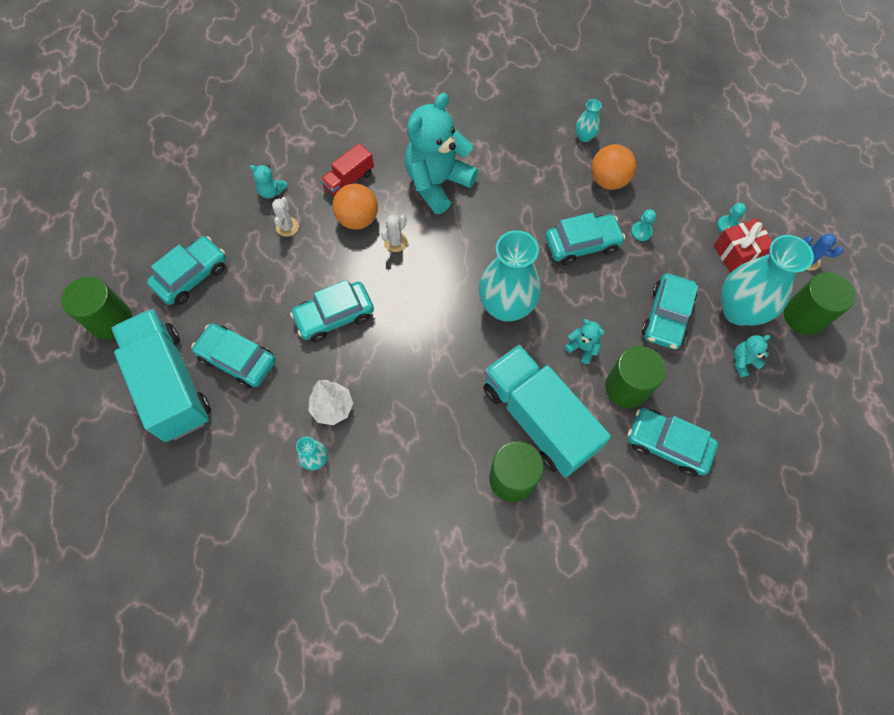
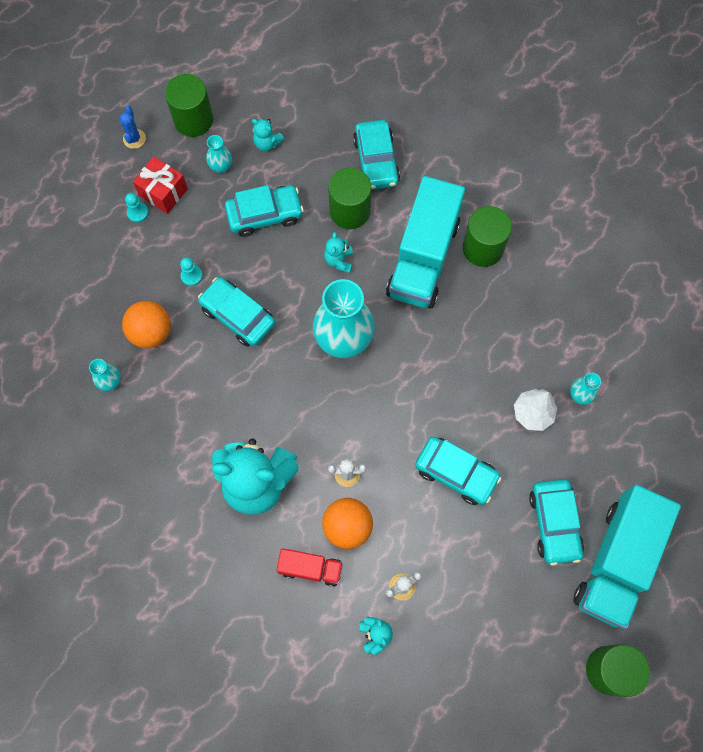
camera: 125 degrees left, 5 degrees up
(192, 276) = (514, 634): turquoise car -> none
(739, 310) = (221, 166): turquoise vase -> turquoise vase, size x0.45

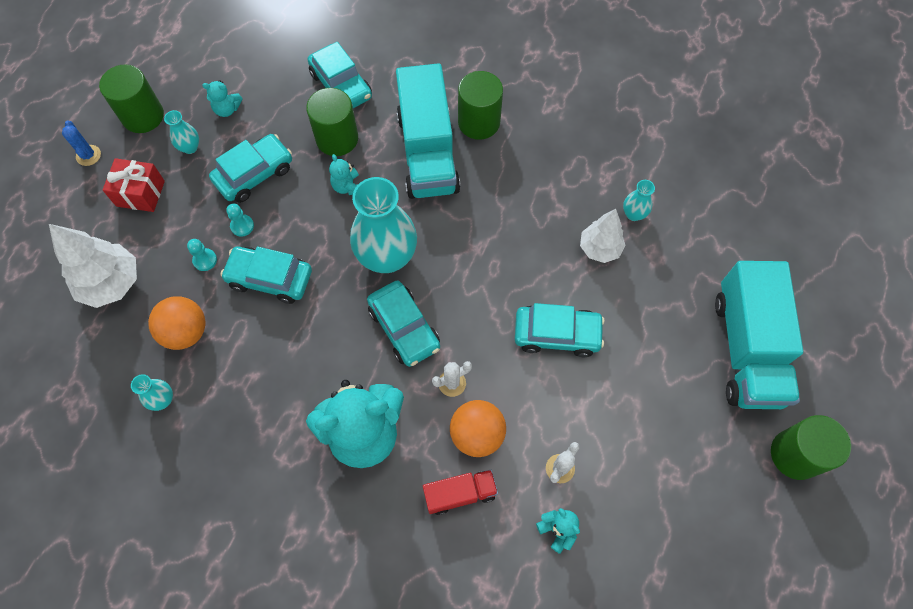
camera: 25 degrees left, 5 degrees down
(109, 264) = (112, 283): none -> white tree
(138, 213) = (122, 223): turquoise pawn -> turquoise pawn (242, 226)
(554, 523) = (672, 340): turquoise car -> turquoise car (404, 328)

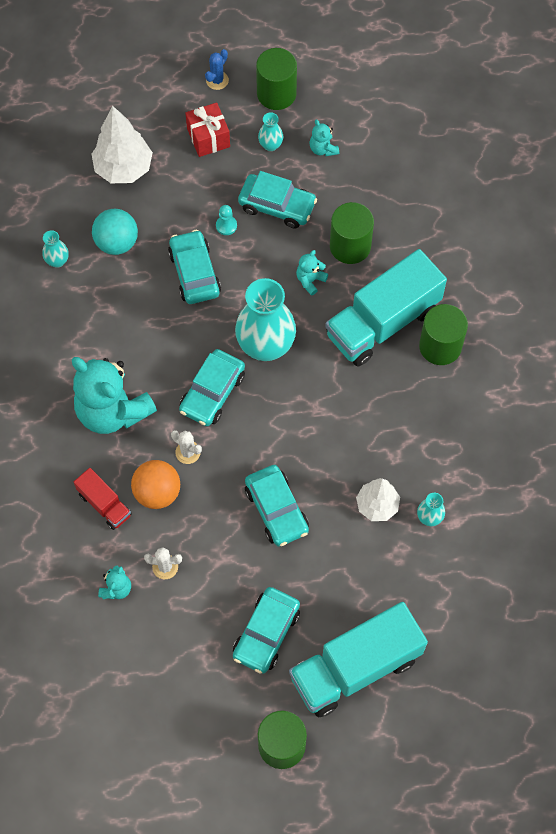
camera: 60 degrees right, 0 degrees up
(186, 332) = (117, 242): orange ball -> turquoise ball
(205, 260) = (181, 218): turquoise pawn -> none
(341, 85) = (404, 219): turquoise car -> turquoise car (266, 633)

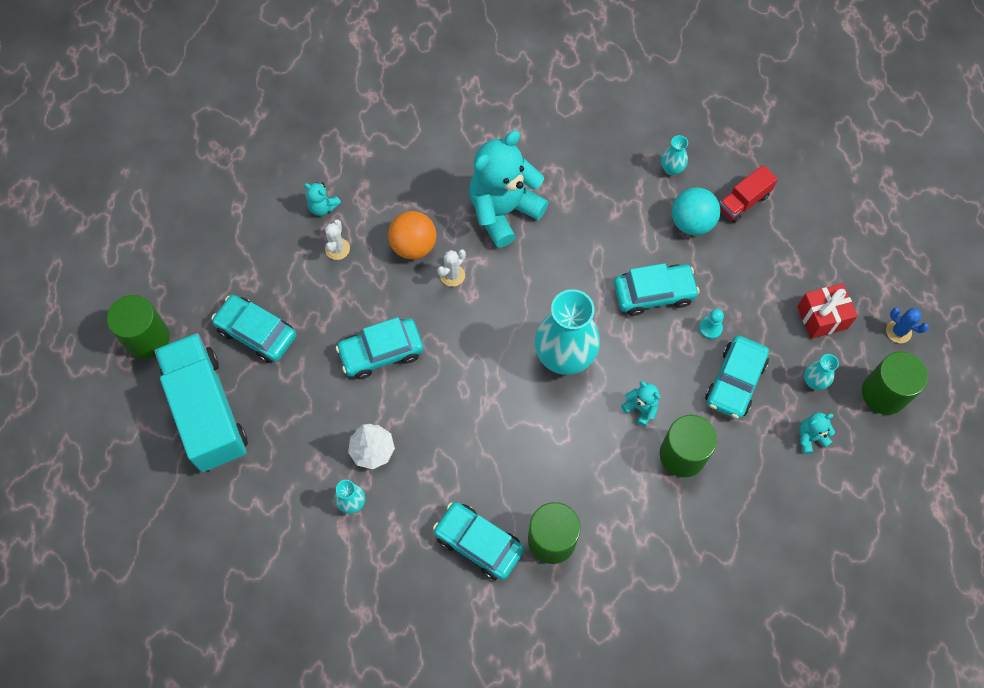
camera: 95 degrees right, 0 degrees up
(104, 504) = (407, 200): red truck -> red truck (743, 202)
(124, 168) = (781, 233): white tree -> none
(212, 392) = (515, 302): turquoise car -> turquoise car (478, 543)
(382, 322) = (585, 480): turquoise truck -> none

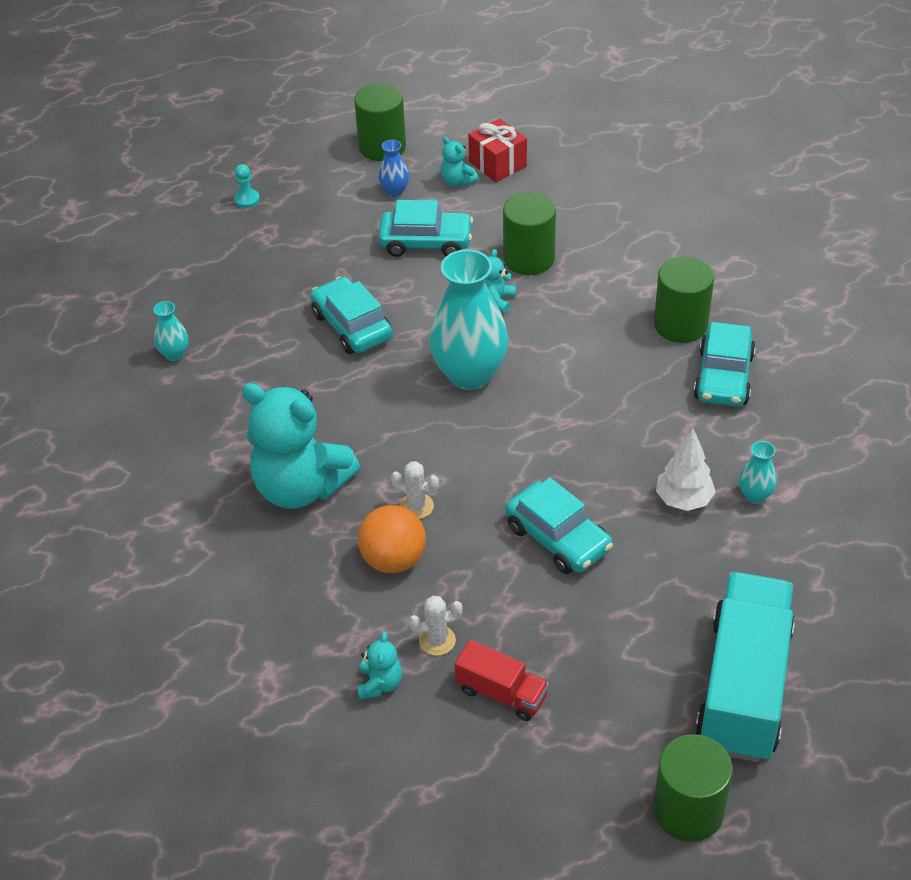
camera: 110 degrees left, 20 degrees down
(207, 411) = (743, 687): turquoise truck -> turquoise truck turned 150 degrees clockwise
(256, 333) = (606, 680): turquoise car -> none
(691, 223) = (244, 319): turquoise ball -> none
(710, 328) = (372, 273): turquoise pawn -> turquoise pawn (247, 199)
(743, 202) = (197, 286): red truck -> red truck (502, 693)
(814, 381) = (395, 191): turquoise vase -> blue vase
(822, 317) = (318, 201): red gift -> red gift (497, 164)
(898, 331) = (308, 150): blue cactus -> none

